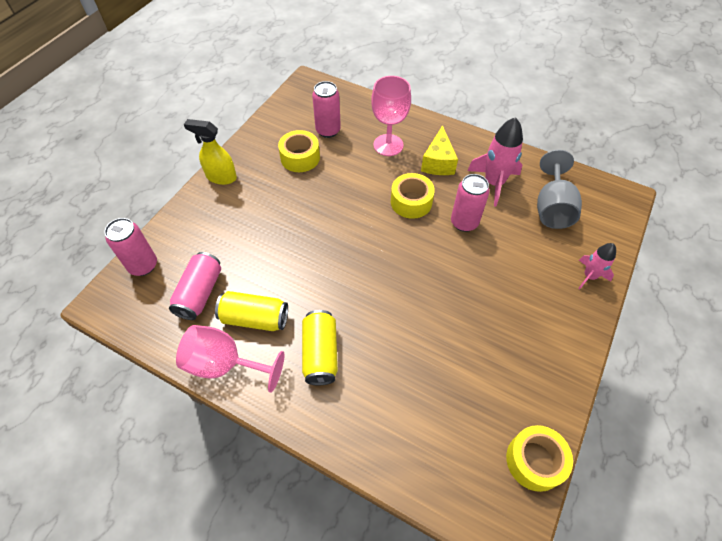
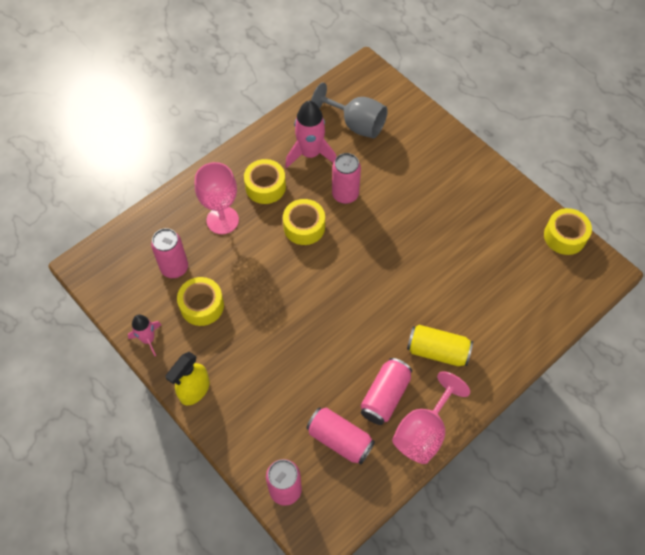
camera: 70 degrees left, 5 degrees up
(254, 318) = (385, 396): yellow can -> pink can
(438, 162) = (265, 186): yellow cheese -> yellow tape
(589, 276) = (432, 132): pink rocket -> pink rocket (148, 339)

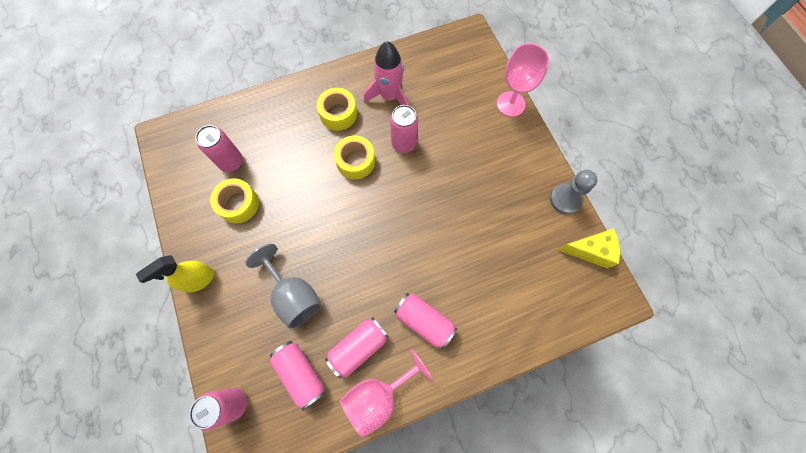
camera: 20 degrees right, 10 degrees up
(148, 339) = (182, 219): pink rocket -> none
(222, 220) = (289, 132): pink goblet -> pink goblet (510, 104)
(356, 124) = (441, 82): grey goblet -> grey goblet (294, 296)
(437, 351) = (424, 321): yellow can -> pink can
(523, 198) = (565, 199): none -> grey pawn
(564, 236) = (590, 250): yellow tape -> yellow cheese

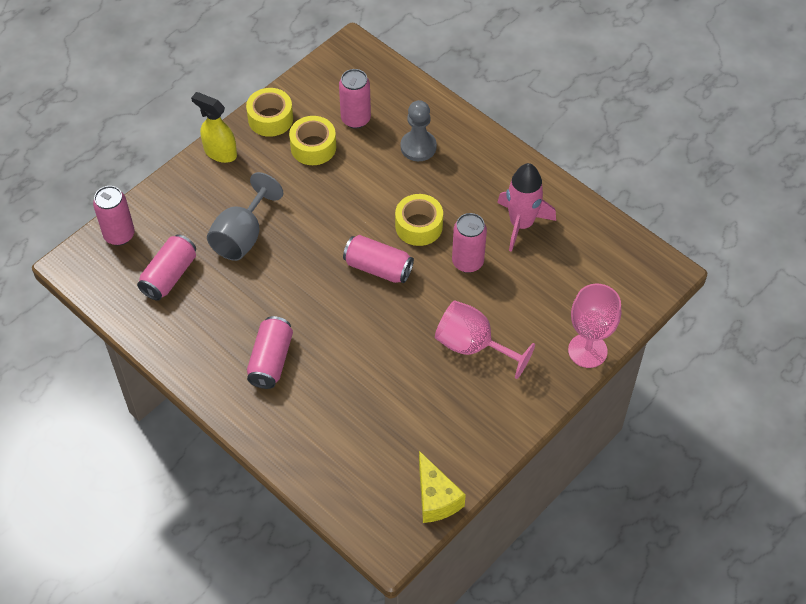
camera: 65 degrees right, 15 degrees down
(338, 114) = (468, 185): yellow tape -> yellow tape (270, 119)
(358, 347) = (217, 313): pink can -> pink can (378, 268)
(378, 396) = (177, 349): pink goblet -> pink goblet (472, 346)
(565, 199) = (488, 451): grey pawn -> grey pawn (418, 147)

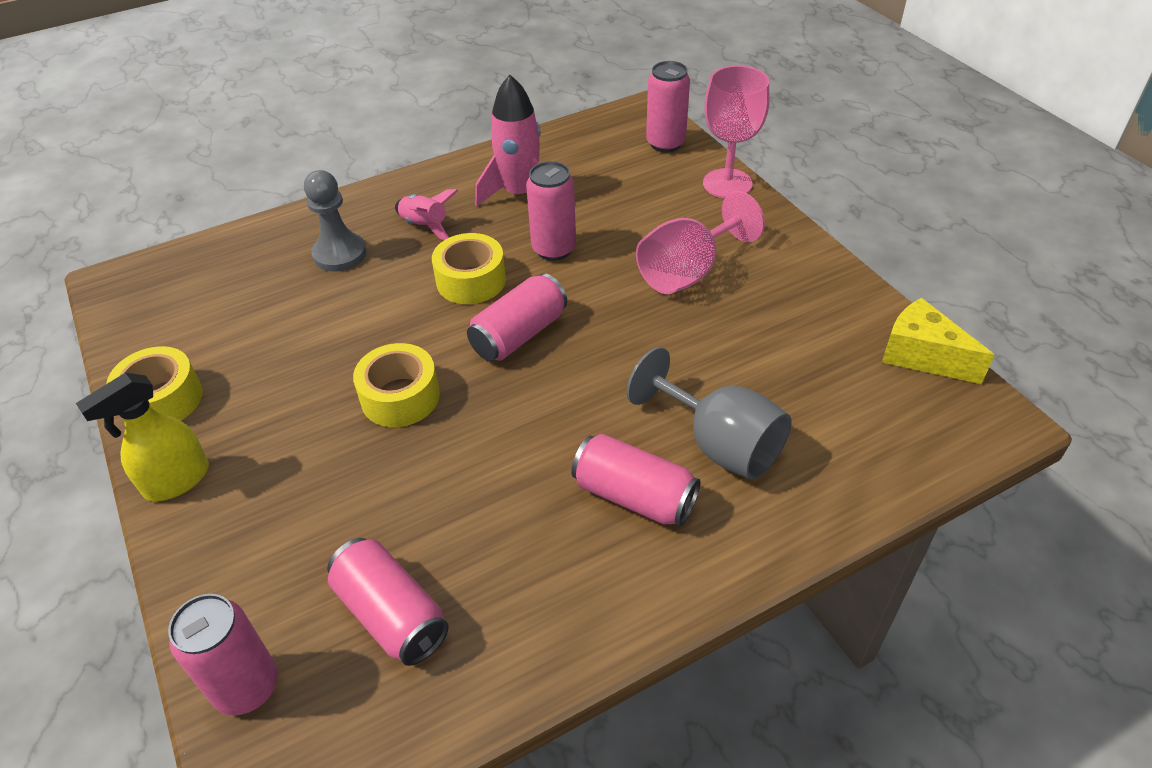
camera: 70 degrees left, 10 degrees down
(242, 236) = (369, 485): grey goblet -> grey goblet (719, 444)
(313, 147) = (257, 360): yellow tape -> yellow tape (400, 397)
(355, 119) = (243, 304): pink can -> pink can (665, 143)
(436, 498) = (922, 356): yellow cheese -> yellow cheese turned 135 degrees counterclockwise
(464, 181) = (425, 226): none -> pink rocket

